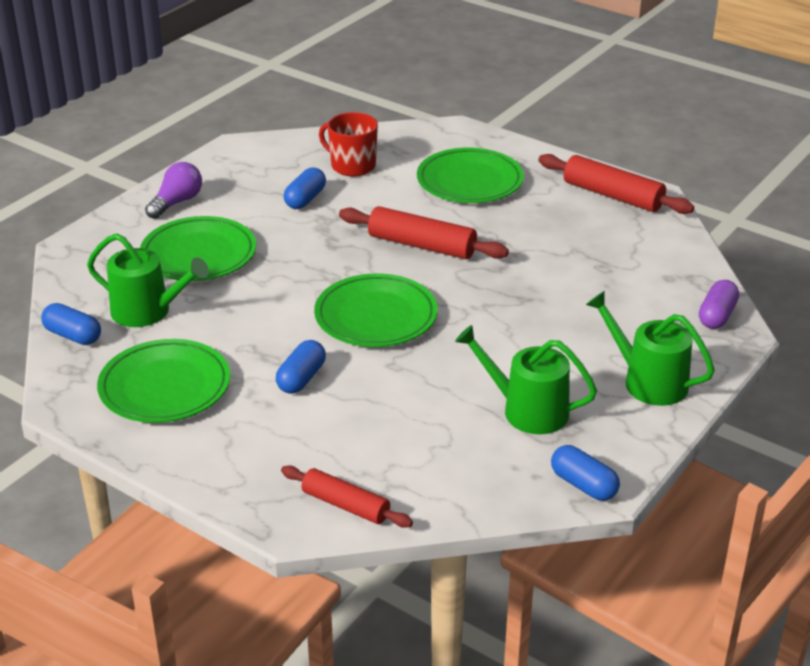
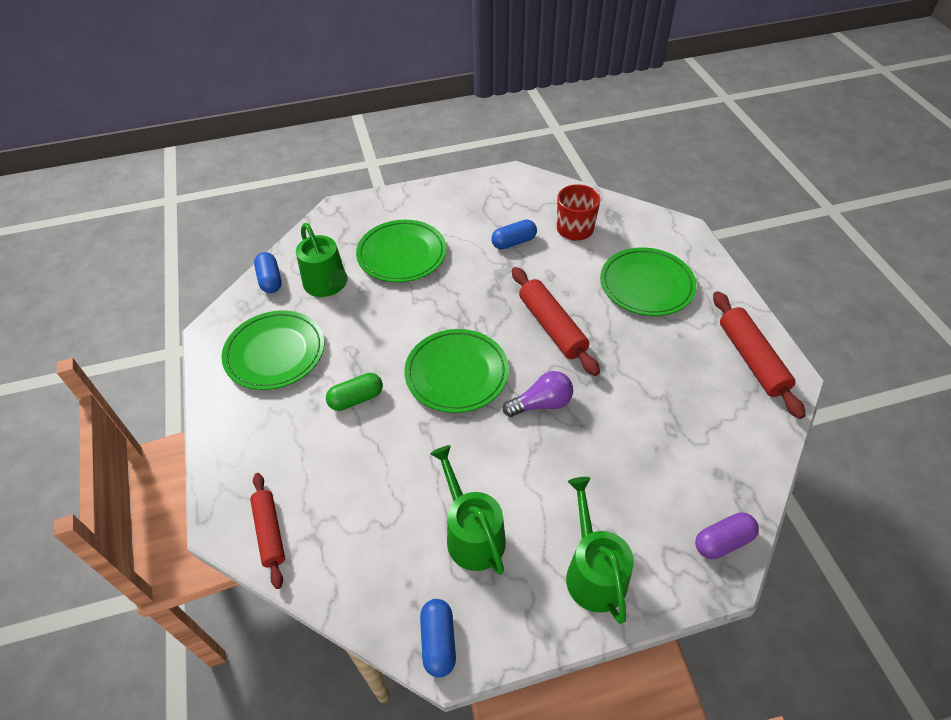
camera: 40 degrees right, 15 degrees up
(176, 202) = (432, 204): purple light bulb -> purple light bulb (541, 404)
(301, 378) = (356, 399): blue capsule -> green capsule

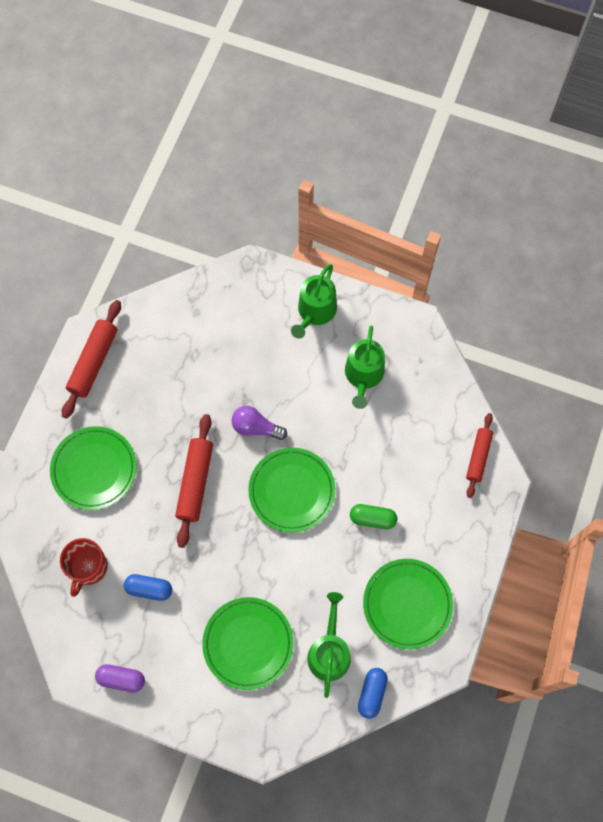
camera: 145 degrees left, 20 degrees up
(438, 641) = (420, 334): blue capsule -> none
(723, 541) = (233, 279): purple capsule -> purple capsule (121, 679)

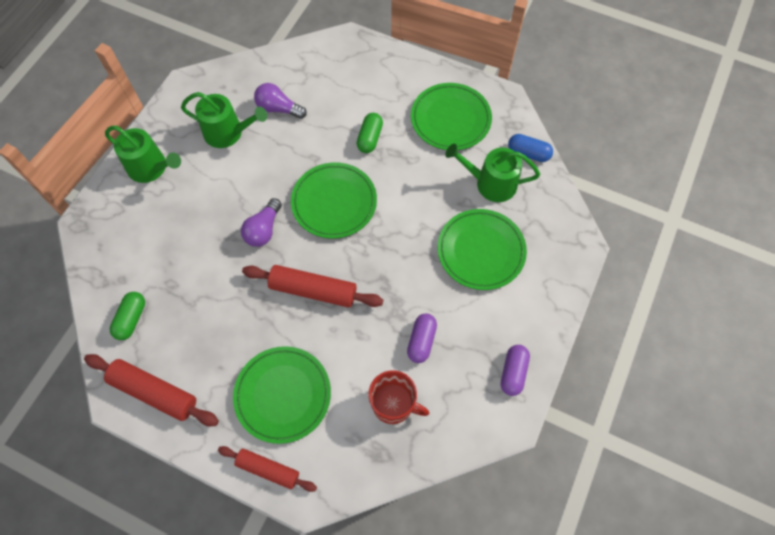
camera: 85 degrees left, 5 degrees down
(149, 589) = (421, 341): blue capsule -> purple capsule
(159, 329) = (131, 319): none -> green capsule
(399, 420) = (278, 109): none -> purple light bulb
(478, 457) = (323, 54): red rolling pin -> red rolling pin (268, 469)

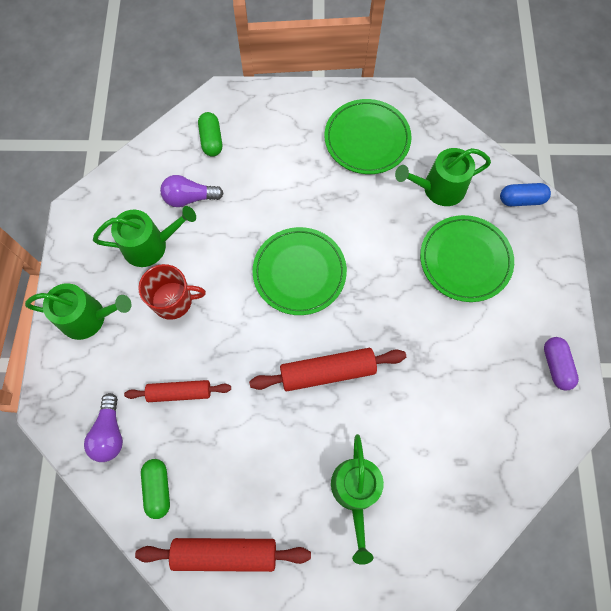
camera: 25 degrees left, 5 degrees up
(263, 230) = (244, 332): purple light bulb -> purple light bulb (109, 433)
(268, 469) = (382, 574): red rolling pin -> red rolling pin (179, 393)
(283, 395) = (355, 492): green plate -> green watering can
(370, 138) = (299, 191): green capsule -> green capsule (211, 140)
(393, 404) = (465, 449): red mug -> red mug (173, 300)
(421, 341) = (457, 375): purple capsule -> none
(528, 153) = (457, 144): blue capsule -> blue capsule (521, 200)

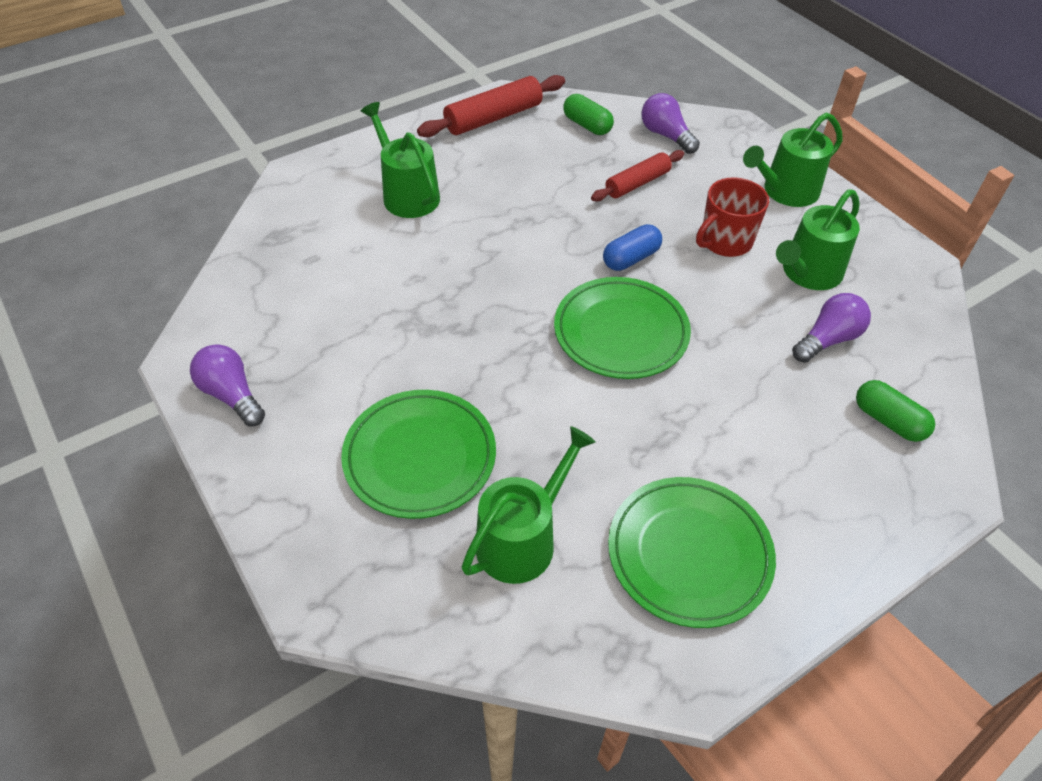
camera: 145 degrees right, 20 degrees down
(327, 371) = (508, 262): red rolling pin -> none
(521, 200) = (379, 598): blue capsule -> blue capsule (631, 258)
(556, 366) = (232, 395): purple capsule -> purple light bulb

